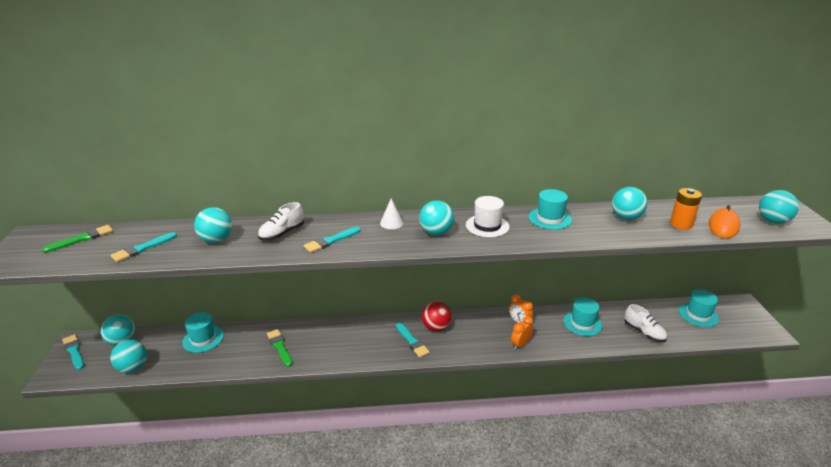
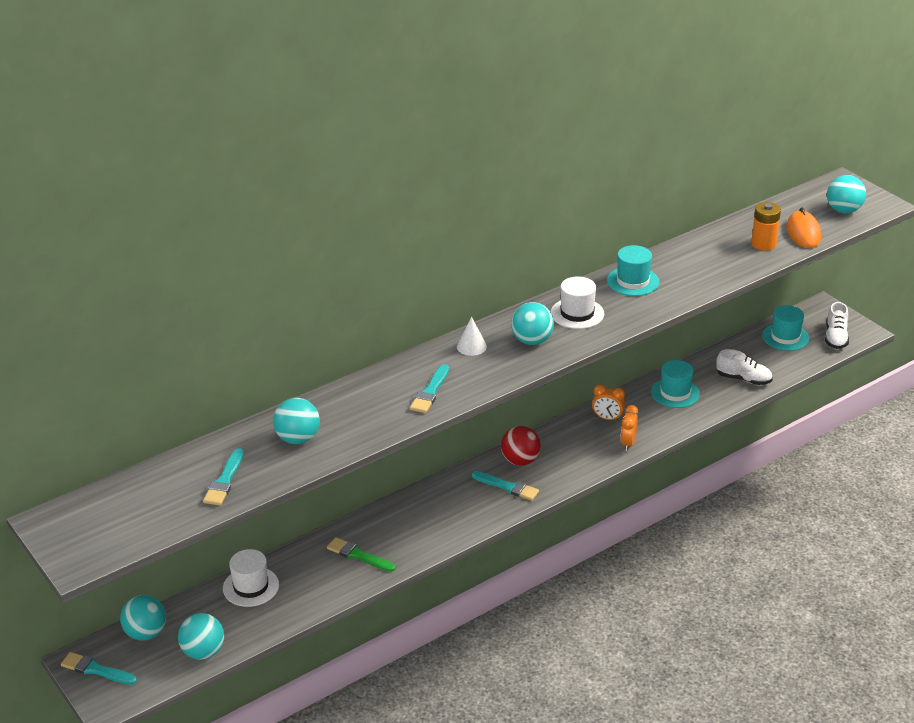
camera: 30 degrees left, 5 degrees up
(82, 238) = (128, 498): green brush -> none
(203, 339) = (251, 586): turquoise hat -> white hat
(282, 233) = (364, 404): white shoe -> white shoe (835, 337)
(626, 217) = (706, 253): turquoise ball -> none

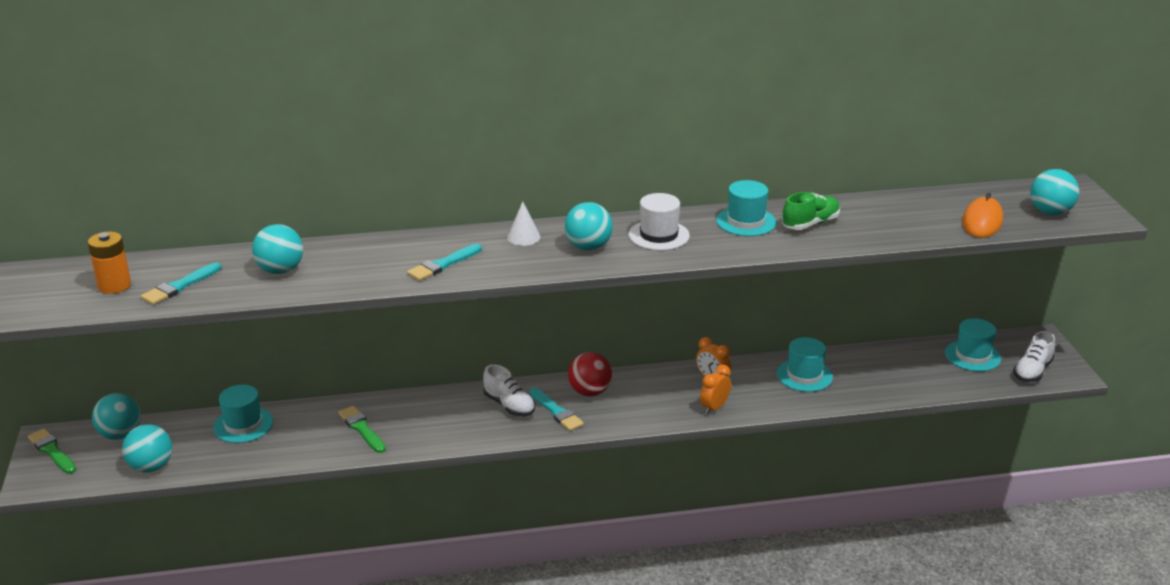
camera: 25 degrees right, 5 degrees down
(96, 670) = (52, 451): turquoise brush -> green brush
(251, 586) = (243, 425): white hat -> turquoise hat
(682, 269) = (810, 224): none -> green shoe
(743, 379) = (891, 383): white shoe -> white shoe (509, 405)
(763, 244) = (925, 222): orange battery -> orange battery (114, 286)

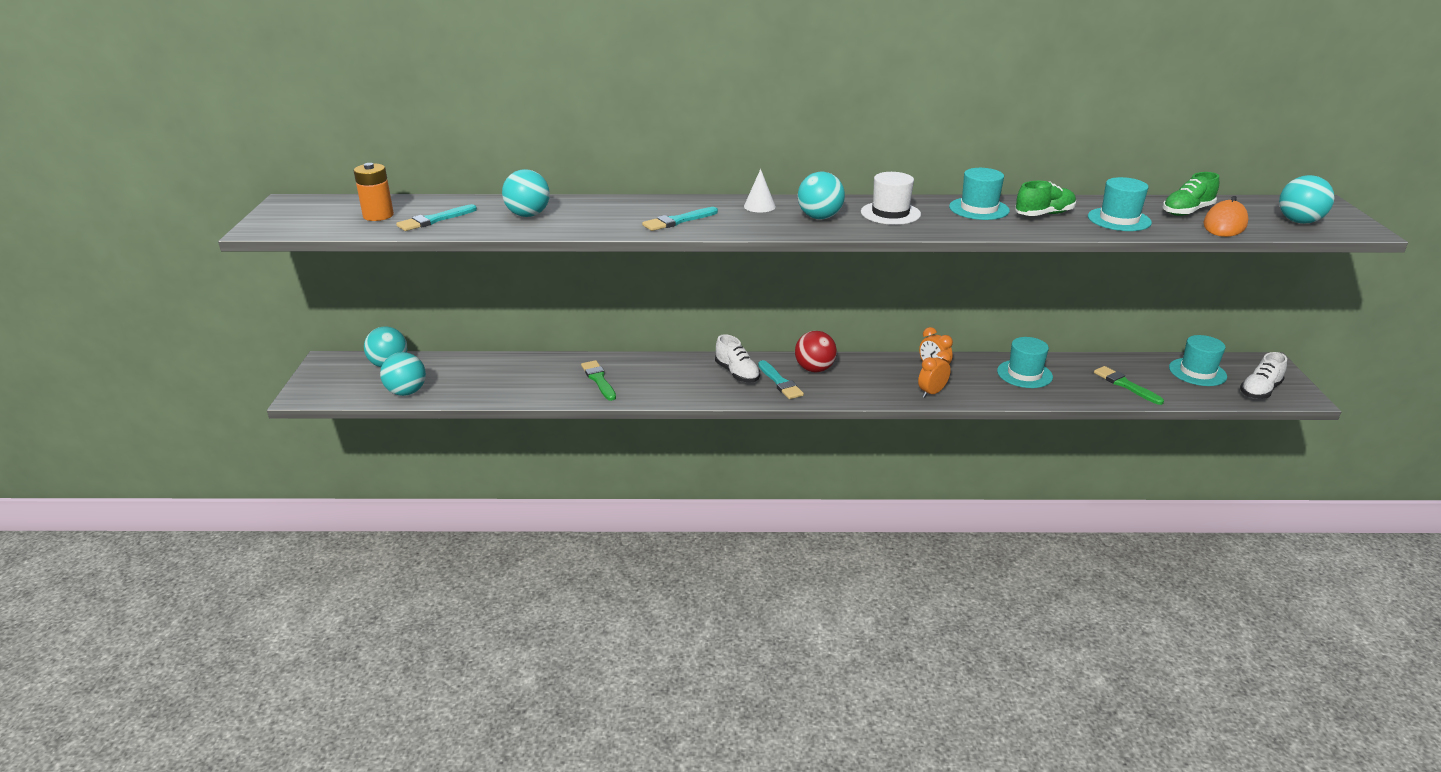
camera: 10 degrees right, 0 degrees up
(52, 451) = (328, 372): green brush -> green brush (1125, 385)
(243, 425) = (496, 367): turquoise hat -> turquoise hat (1119, 219)
(946, 208) = (1187, 211): none -> green shoe

